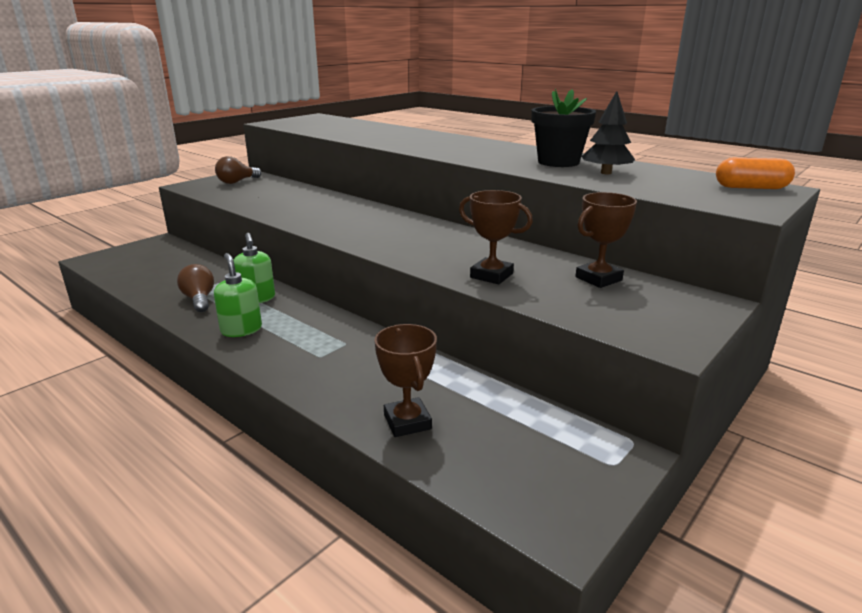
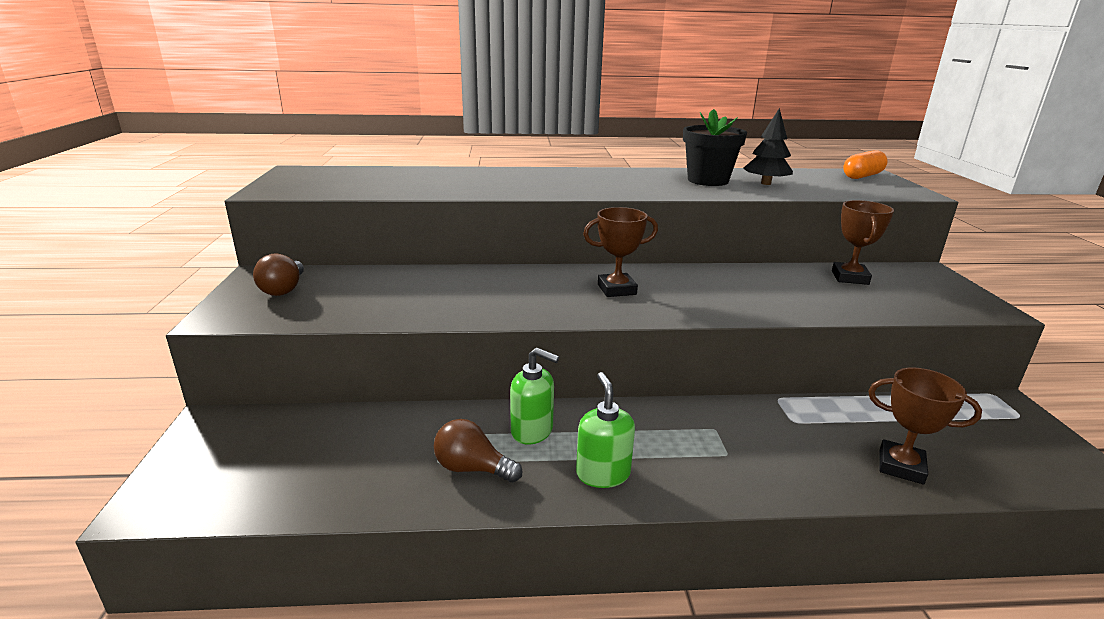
camera: 45 degrees left, 0 degrees up
(241, 330) = (603, 473): green soap dispenser -> green soap dispenser turned 60 degrees clockwise
(491, 275) = (799, 303): brown trophy -> brown trophy (616, 289)

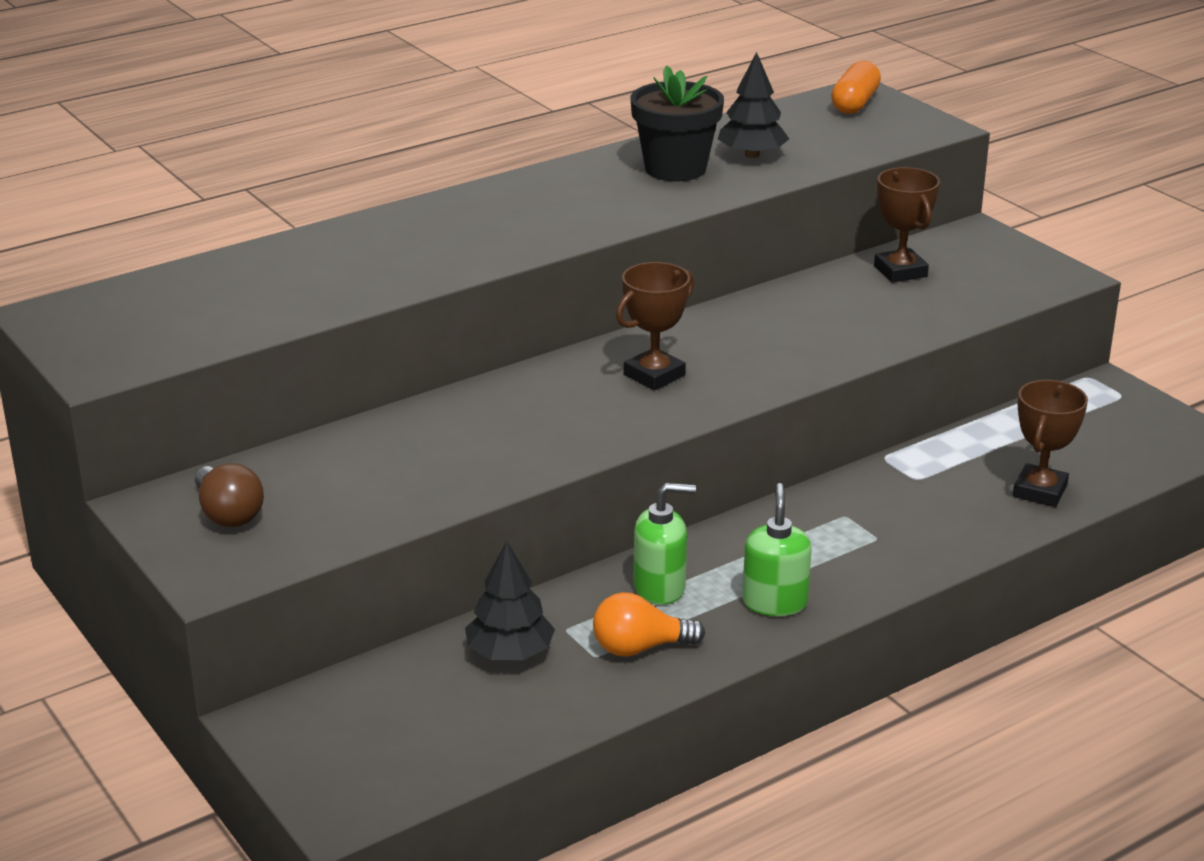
camera: 30 degrees left, 5 degrees up
(389, 437) = (510, 653): none -> black tree
(472, 468) = (640, 648): brown light bulb -> orange light bulb
(603, 473) = (774, 602): green soap dispenser -> green soap dispenser turned 45 degrees clockwise
(901, 466) = (1040, 491): brown trophy -> brown trophy turned 60 degrees counterclockwise

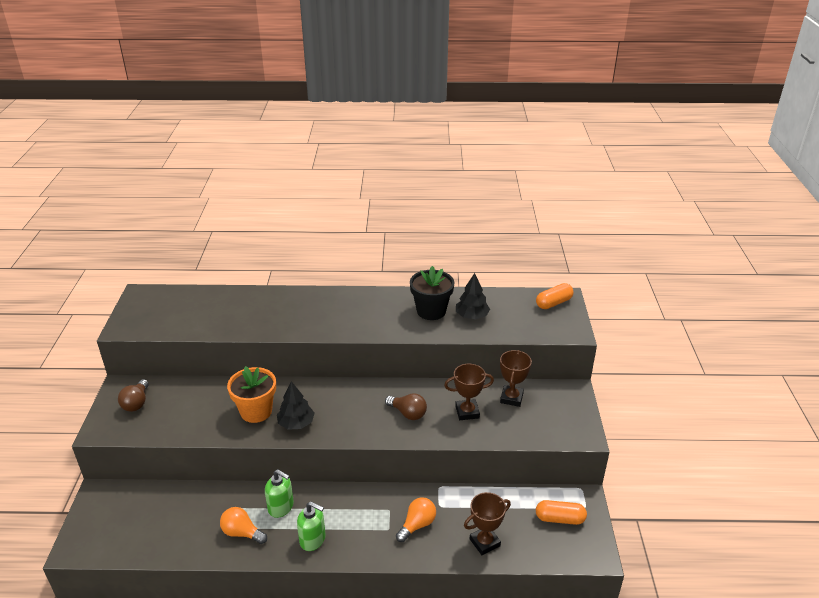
camera: 35 degrees right, 5 degrees up
(495, 437) = (256, 411): none -> orange flower pot
(510, 653) = (199, 508): black tree -> black tree (296, 423)
(654, 375) = (347, 408): brown trophy -> brown trophy (467, 412)
(767, 345) = (408, 413): none -> brown light bulb
(774, 602) = (313, 539): green soap dispenser -> green soap dispenser turned 75 degrees clockwise
(914, 514) = (417, 525): none -> orange light bulb
(1105, 421) = (559, 519): none -> orange capsule

